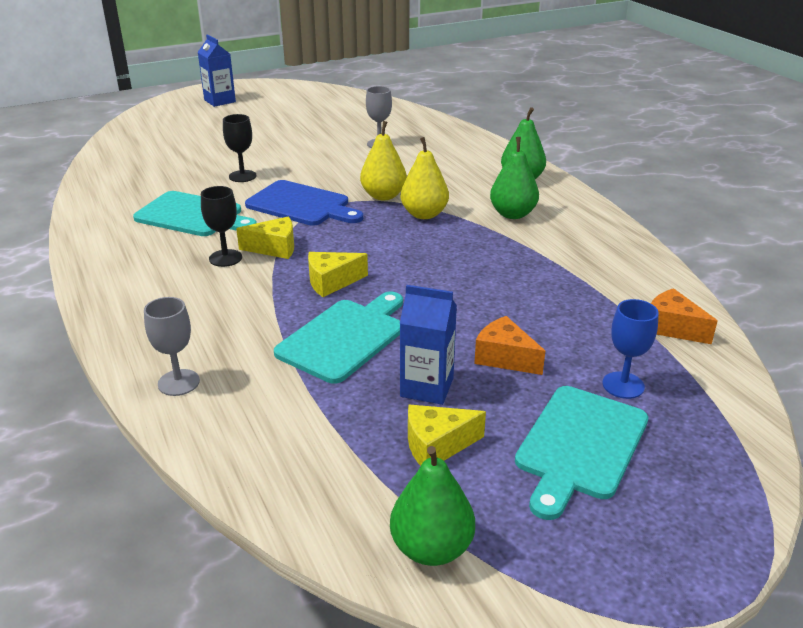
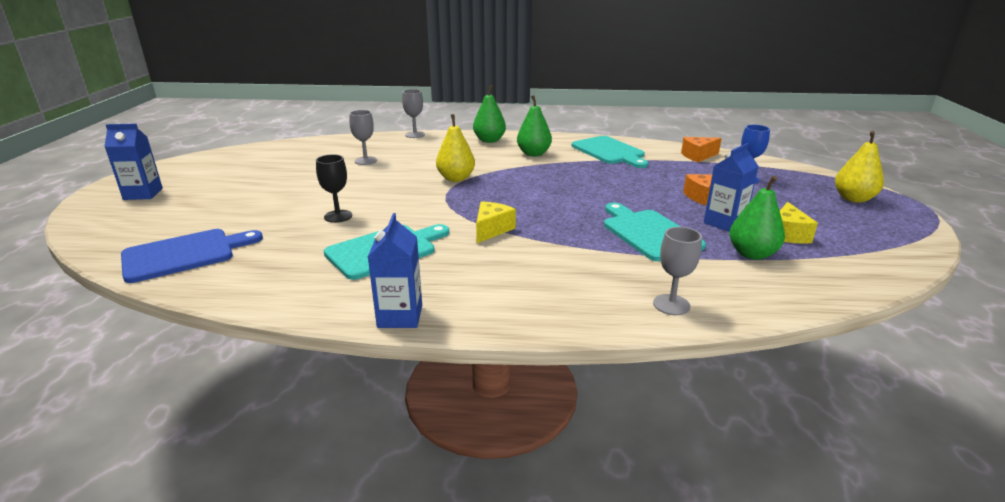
camera: 60 degrees left, 5 degrees down
(87, 256) = (400, 316): none -> blue carton
(225, 258) = (485, 251): black goblet -> none
(301, 205) = (430, 206): blue cutting board -> blue cutting board (184, 254)
(331, 282) = (568, 221): yellow cheese -> none
(424, 214) = (502, 174): yellow pear -> yellow pear (853, 199)
(431, 548) = (883, 257): green pear -> green pear (752, 254)
(483, 140) = (415, 135): none -> grey goblet
(580, 446) = (798, 201): turquoise cutting board -> turquoise cutting board (609, 151)

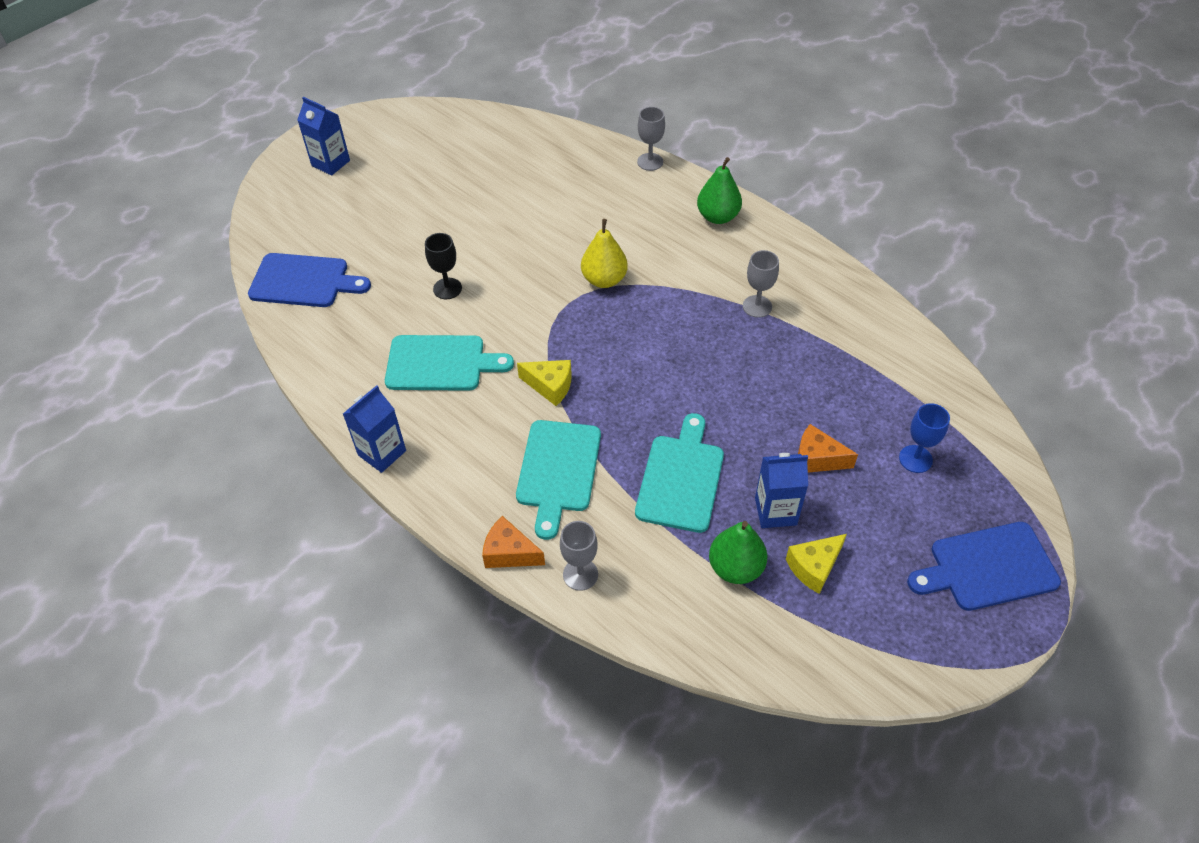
camera: 40 degrees right, 25 degrees up
(365, 161) = (551, 196): grey goblet -> grey goblet (757, 306)
(492, 230) = (550, 386): yellow cheese -> yellow cheese turned 45 degrees clockwise
(533, 154) = (735, 272): green pear -> none
(609, 151) = (828, 314): turquoise cutting board -> turquoise cutting board (558, 470)
(698, 156) = (925, 382): orange cheese -> orange cheese (509, 553)
(853, 199) = (988, 567): yellow pear -> blue cutting board

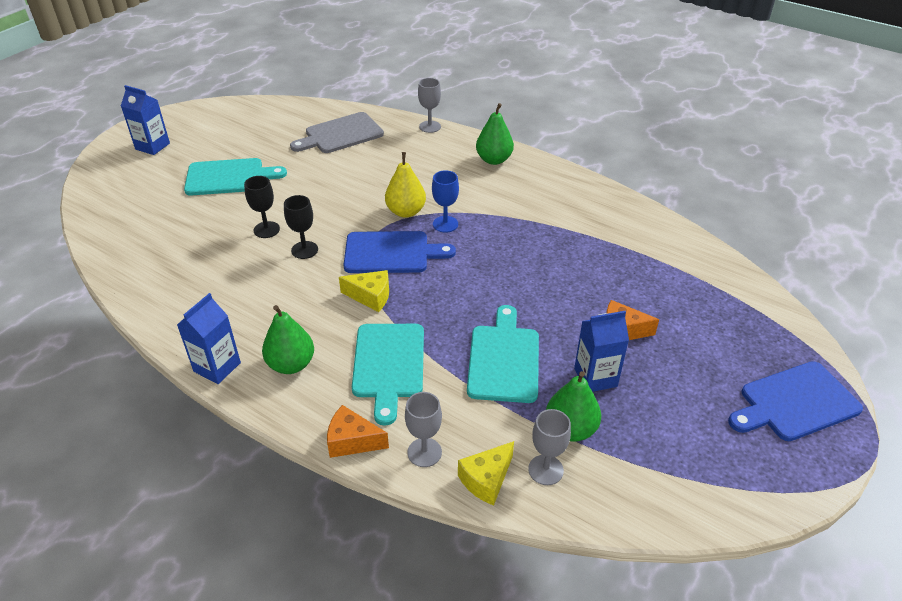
camera: 10 degrees left, 10 degrees down
(304, 281) = (132, 235): blue cutting board -> blue cutting board (391, 253)
(440, 363) = (266, 288): turquoise cutting board -> turquoise cutting board (229, 177)
(457, 458) = (291, 364): none -> green pear
(486, 319) = (304, 250): none -> black goblet
(544, 164) = (341, 134): none -> grey cutting board
(757, 306) = (541, 220): grey goblet -> grey goblet (545, 470)
(814, 567) = (642, 420): yellow cheese -> yellow cheese (486, 479)
(915, 459) = (706, 322): blue goblet -> blue goblet (445, 224)

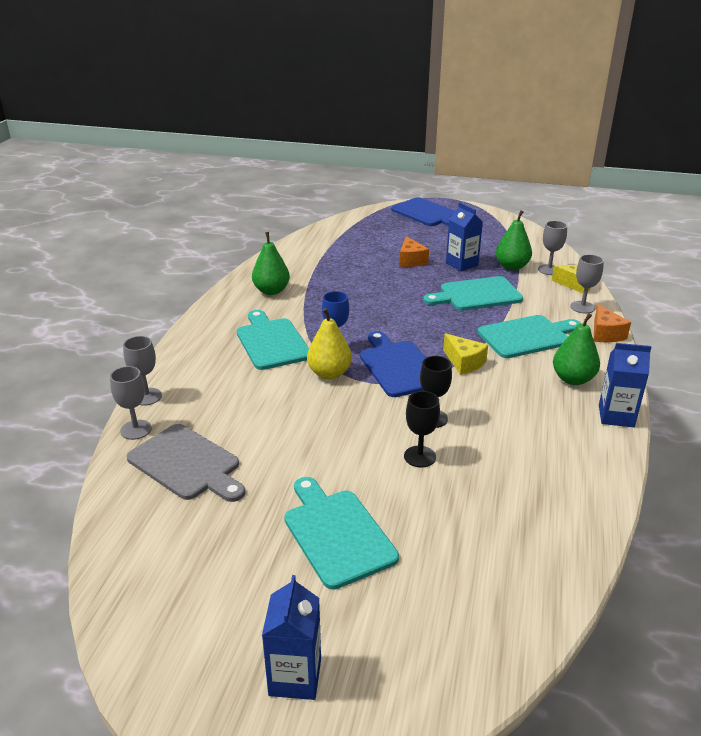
camera: 110 degrees left, 10 degrees down
(370, 297) = (464, 362): yellow cheese -> yellow cheese turned 150 degrees clockwise
(392, 120) = (136, 430): none -> grey goblet
(476, 191) = (271, 342): none -> turquoise cutting board
(494, 160) = (208, 342): green pear -> green pear (271, 291)

